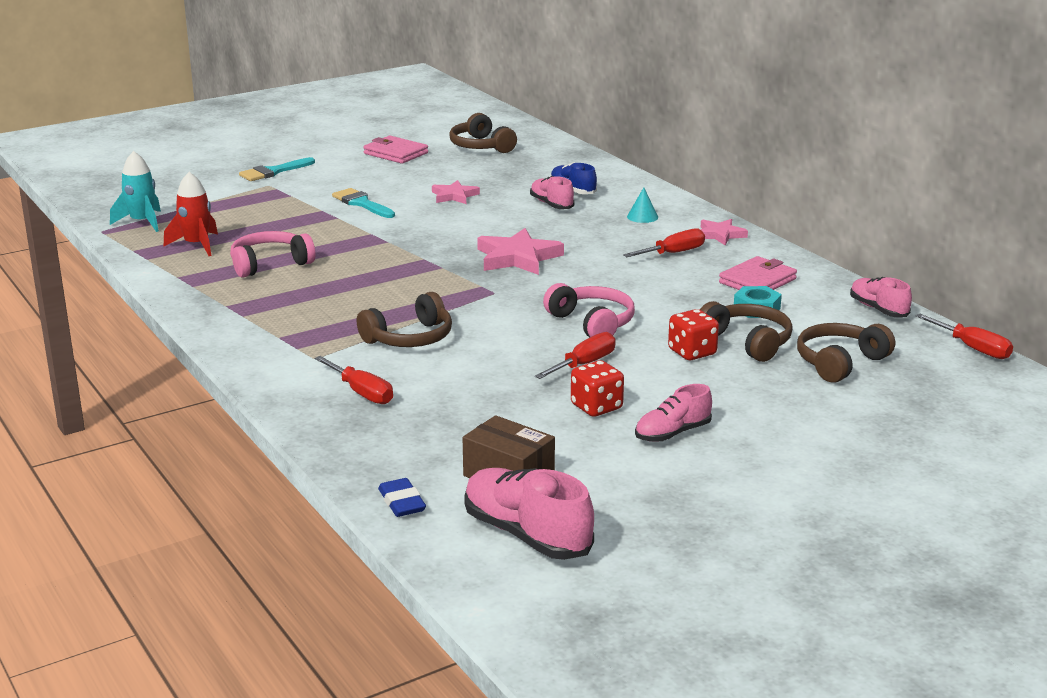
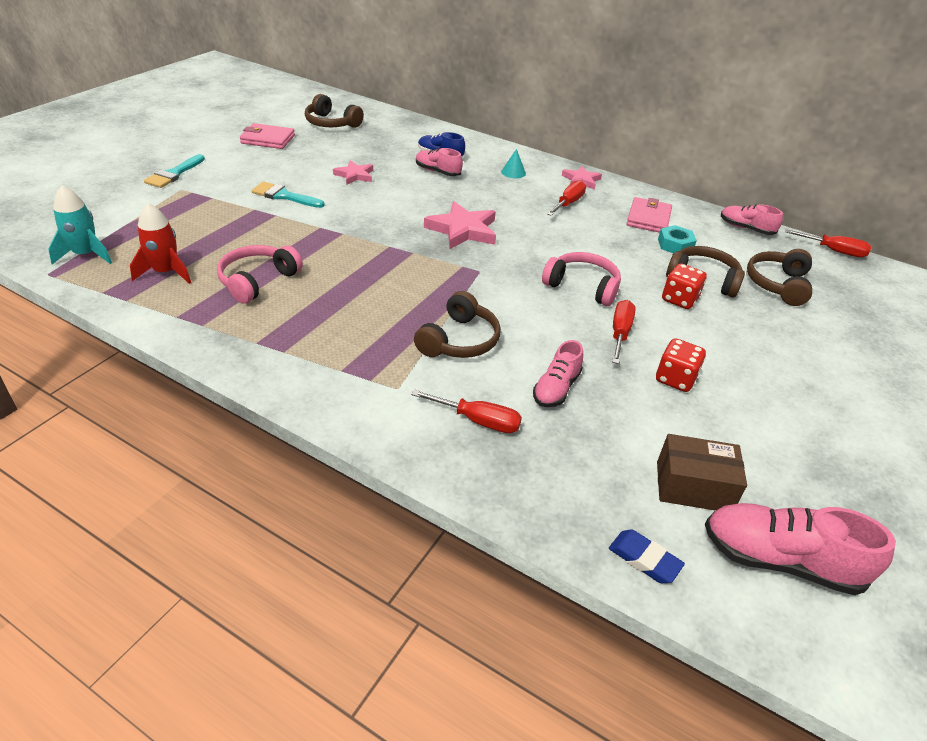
camera: 30 degrees left, 15 degrees up
(672, 433) = (754, 392): pink shoe -> pink shoe (556, 388)

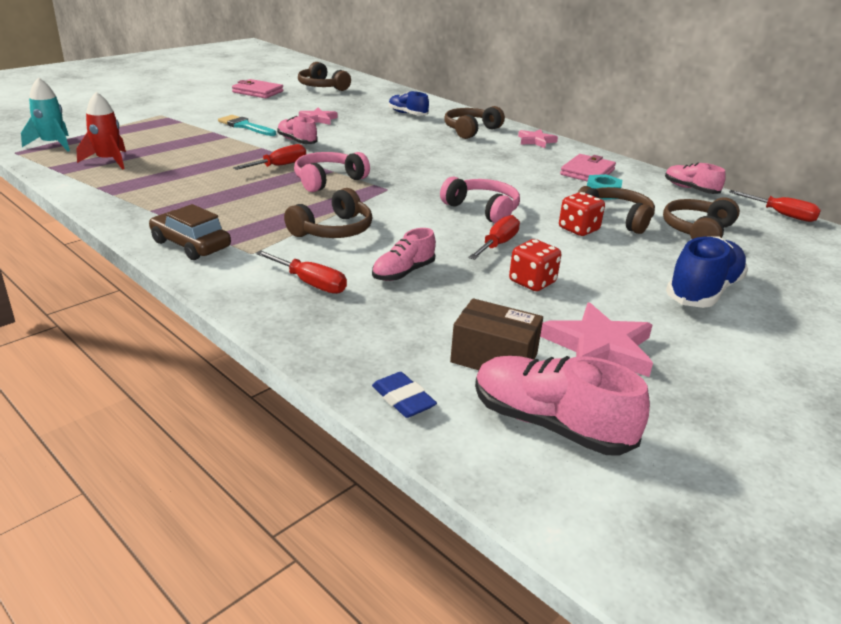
camera: 15 degrees right, 10 degrees down
(174, 174) = (161, 105): turquoise brush -> none
(257, 281) = (181, 174): pink headphones -> pink headphones (328, 180)
(329, 387) = (190, 245): none -> brown car
(437, 172) = (397, 123): pink shoe -> pink shoe (297, 141)
(463, 230) = (392, 162): pink star -> pink star (599, 347)
(513, 172) = (470, 130): turquoise cone -> brown headphones
(568, 203) = (511, 155): red screwdriver -> red screwdriver (280, 166)
(819, 363) = (703, 291): none -> blue shoe

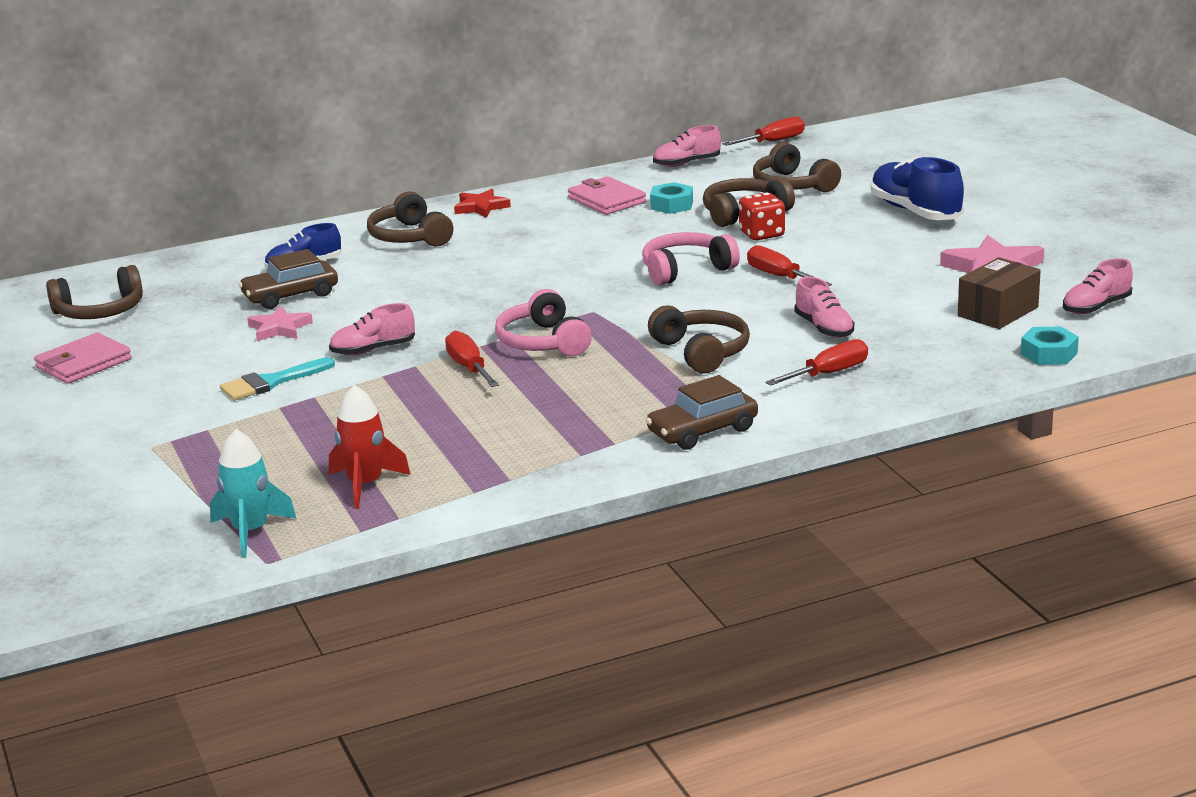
camera: 65 degrees left, 5 degrees down
(364, 116) = (290, 295): none -> brown car
(403, 399) = (1048, 354): blue eraser -> turquoise nut
(532, 282) = (869, 275): red dice -> none
(536, 141) = (481, 207): pink star -> red star
(550, 424) = (1096, 307): pink shoe -> pink shoe, size x0.62

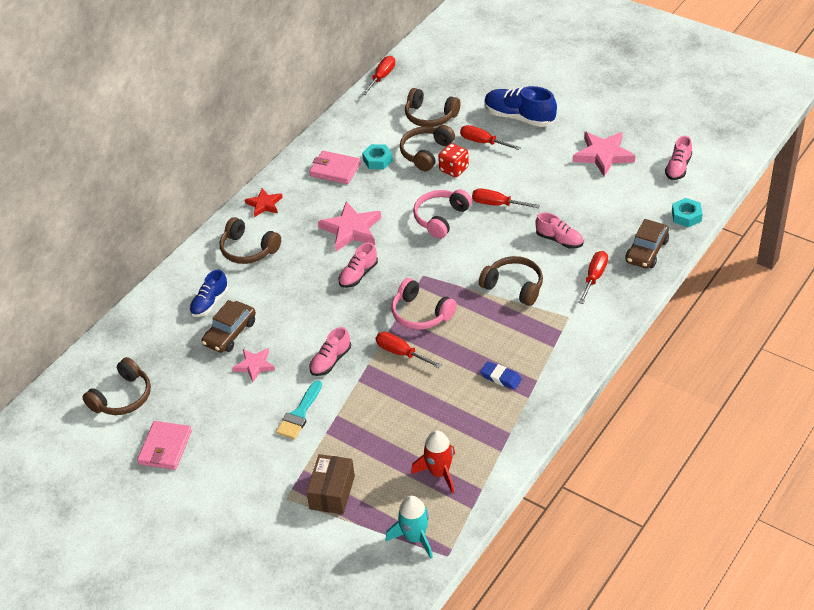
camera: 30 degrees left, 20 degrees up
(556, 252) = (351, 229): none -> pink star
(568, 426) = (501, 377): none -> blue eraser
(686, 163) = (349, 116): pink shoe -> pink shoe (358, 275)
(702, 431) = (572, 351): brown car -> brown car (646, 251)
(834, 221) = (483, 142): none -> red screwdriver
(998, 312) = (634, 191): brown box -> brown box (332, 492)

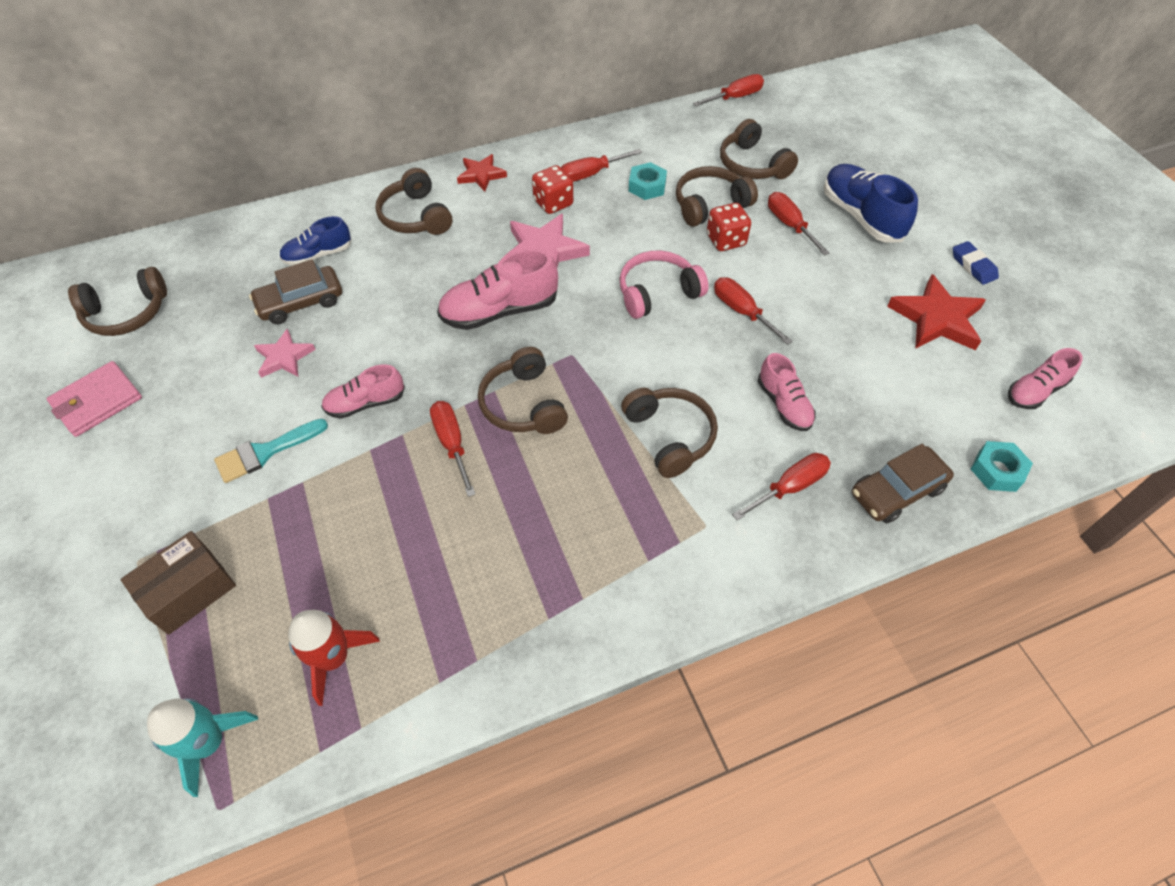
camera: 30 degrees right, 10 degrees up
(329, 199) = (553, 203): none -> red dice
(335, 170) = (590, 174): pink wallet -> red screwdriver
(358, 275) = (499, 311): pink shoe -> pink shoe, size x1.62
(421, 314) = (523, 404): pink headphones -> brown headphones
(501, 377) = (539, 561): blue eraser -> blue eraser (973, 266)
(603, 155) = (937, 319): pink star -> red star

